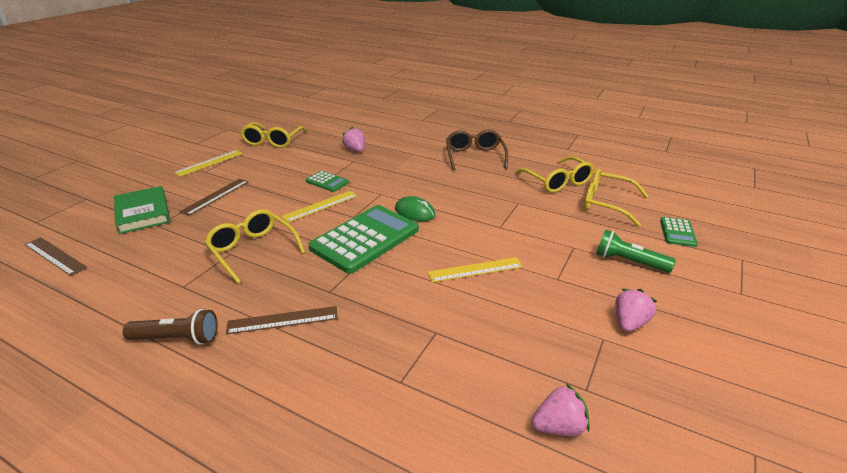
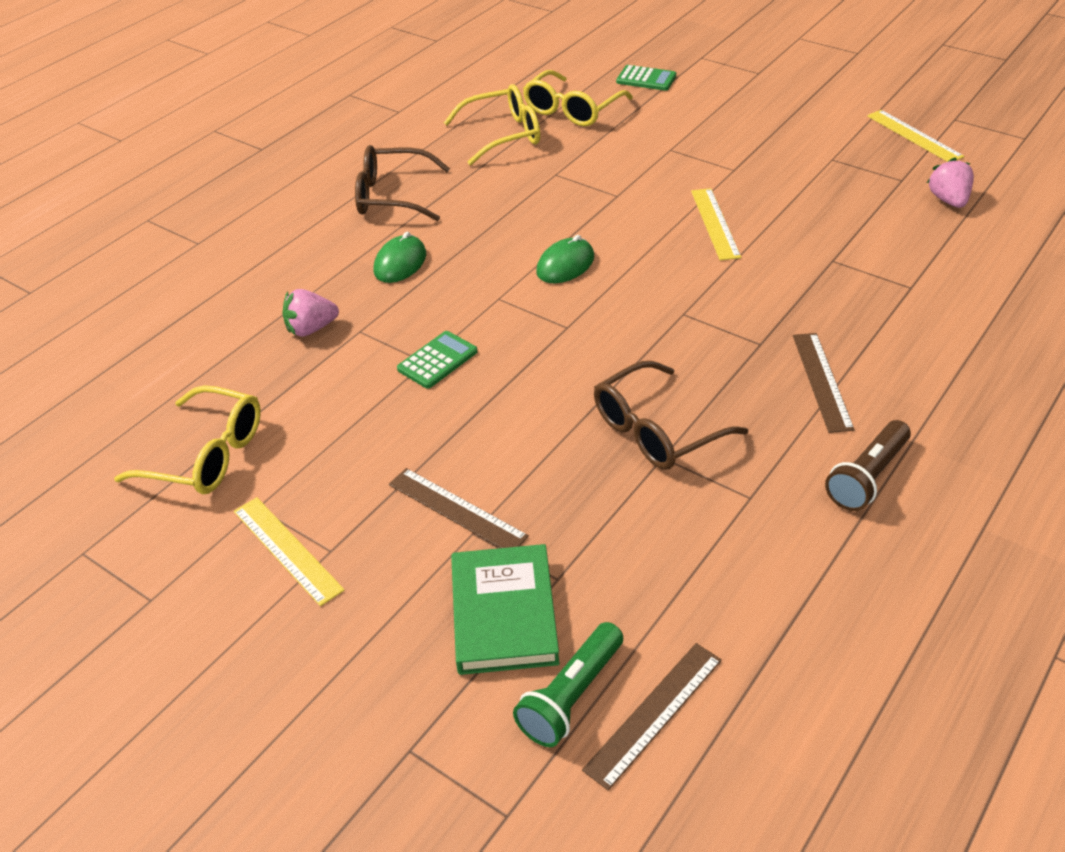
camera: 80 degrees left, 10 degrees up
(143, 213) = (504, 614): green book -> green book turned 75 degrees counterclockwise
(177, 338) = (867, 477): brown flashlight -> brown flashlight turned 150 degrees counterclockwise
(252, 250) = (656, 431): yellow glasses -> brown glasses
(320, 206) = (526, 364): yellow ruler -> yellow ruler (914, 136)
(365, 239) = (635, 313): green calculator -> none
(411, 164) = (400, 263): none -> green mouse
(628, 262) = (703, 120): green flashlight -> green flashlight (571, 696)
(629, 323) = (807, 140): pink strawberry -> none

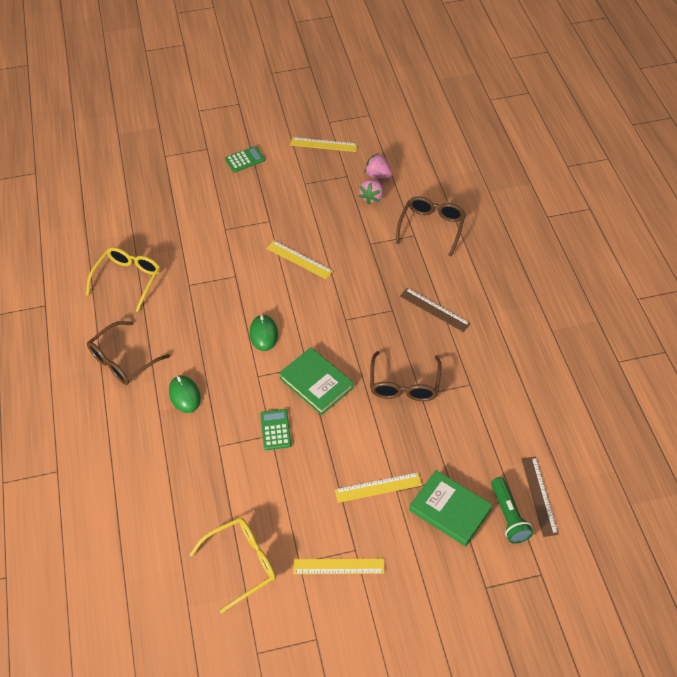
camera: 50 degrees left, 10 degrees up
(311, 329) = (194, 464): pink strawberry -> pink strawberry (372, 197)
(456, 510) = (378, 487): brown ruler -> yellow ruler
(551, 350) = (316, 383): none -> green book
(572, 110) = (143, 238): yellow glasses -> none
(646, 79) = (155, 190): green calculator -> green calculator (245, 160)
(867, 477) = (496, 341): brown flashlight -> none
(951, 293) = (431, 227): none -> brown glasses

